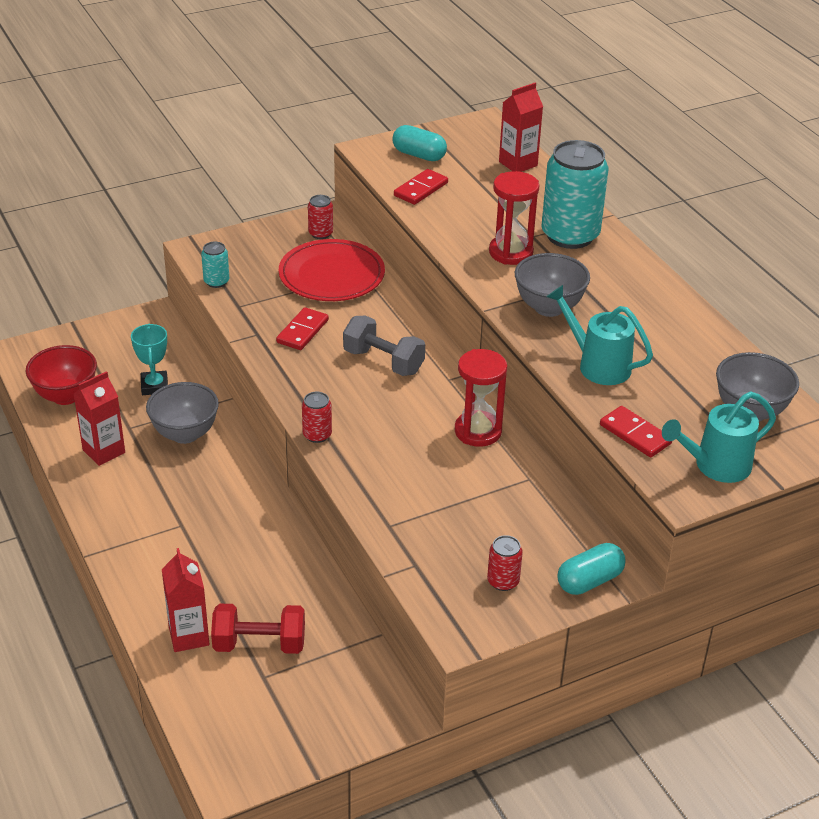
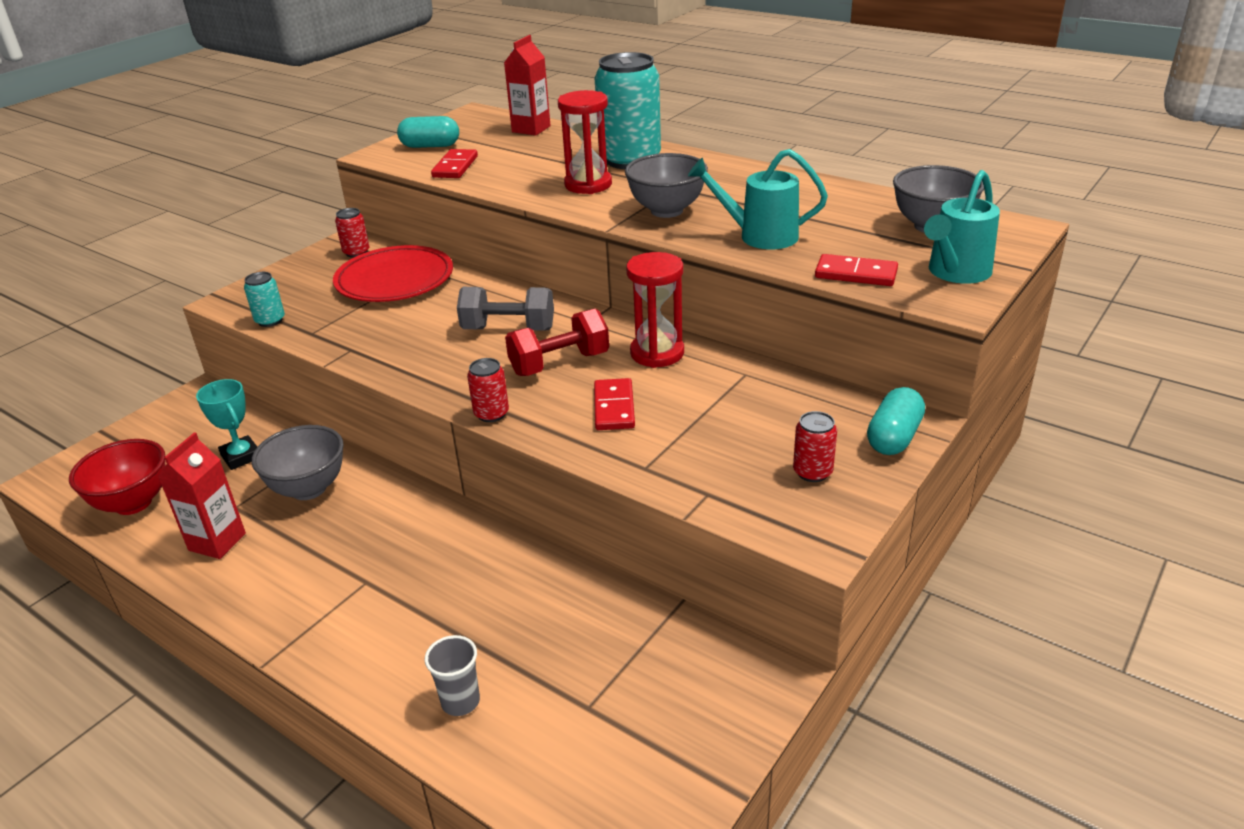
camera: 25 degrees left, 5 degrees down
(189, 636) = (460, 701): red carton -> grey cup
(259, 644) = (555, 672): red dumbbell -> red dumbbell (559, 364)
(302, 331) = (400, 332): red domino -> red domino (614, 407)

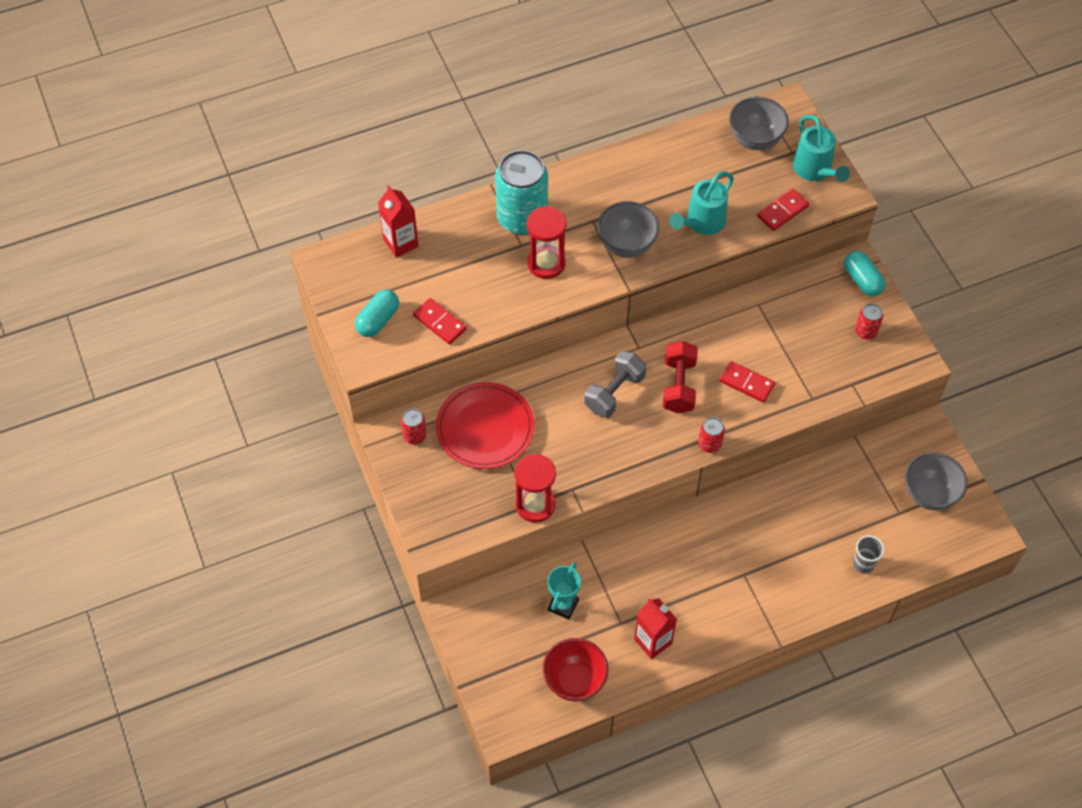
camera: 60 degrees left, 25 degrees up
(241, 456) = (563, 605): turquoise trophy -> turquoise trophy turned 60 degrees counterclockwise
(270, 320) = (489, 524): turquoise can -> none
(308, 489) = (630, 576): grey bowl -> grey bowl (929, 494)
(657, 353) = (704, 332): red hourglass -> red hourglass (535, 505)

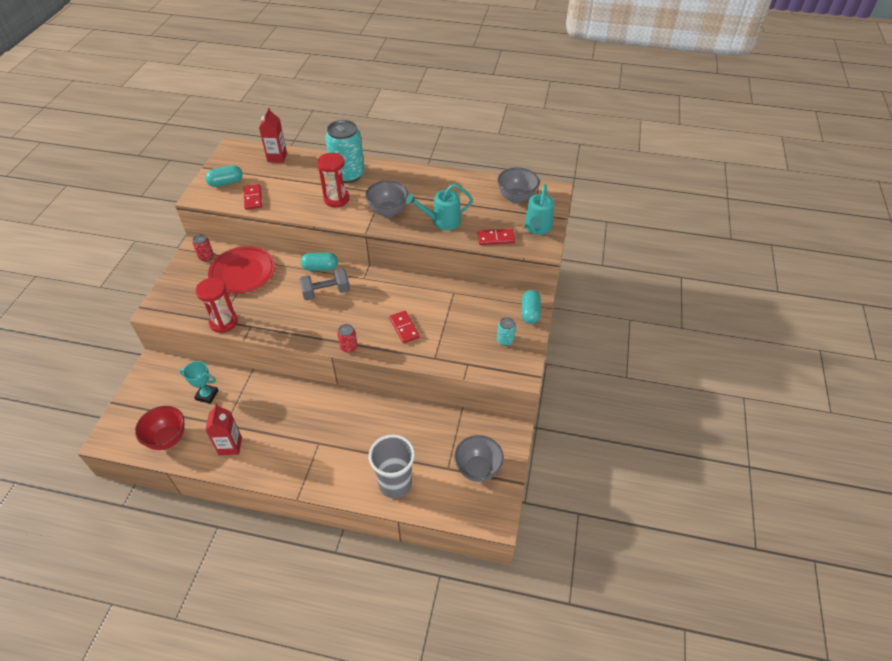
camera: 35 degrees right, 10 degrees down
(563, 605) = (207, 395): turquoise trophy -> turquoise trophy turned 45 degrees clockwise
(573, 364) = (320, 268): none -> turquoise capsule
(679, 386) = (364, 308): red dumbbell -> none
(863, 564) = (395, 484): grey cup -> grey cup, size x1.98
(866, 331) = (505, 340): red can -> turquoise can

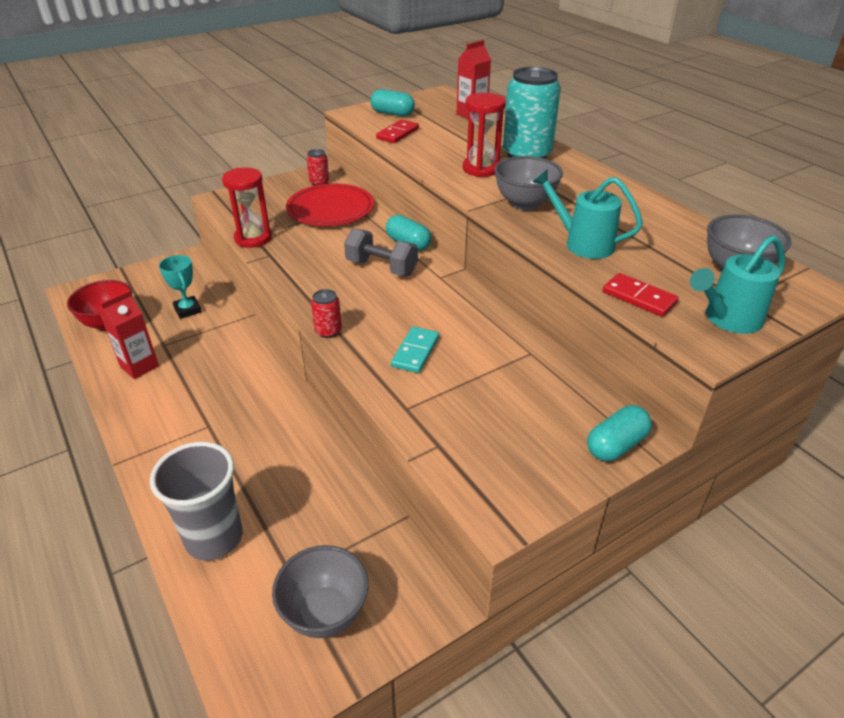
camera: 45 degrees right, 10 degrees down
(404, 328) = (415, 352): red domino -> turquoise domino
(505, 340) = (530, 454): turquoise can -> none

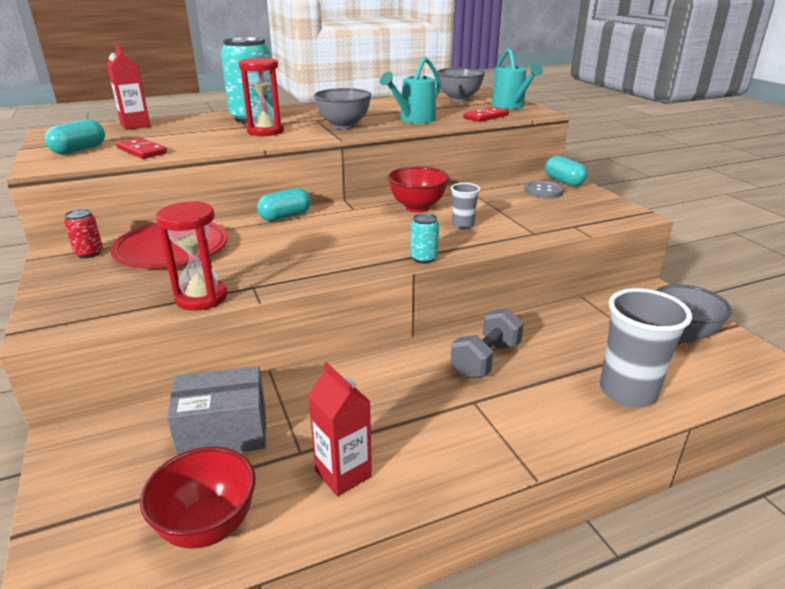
camera: 80 degrees left, 10 degrees down
(188, 310) = (223, 432): turquoise trophy -> grey box
(328, 331) = (423, 258): red can -> turquoise can
(381, 267) = (322, 230): grey dumbbell -> grey dumbbell (485, 360)
(415, 352) = (463, 225): turquoise domino -> grey cup
(457, 317) = (417, 207): none -> red bowl
(561, 421) = (543, 191): none -> grey button

